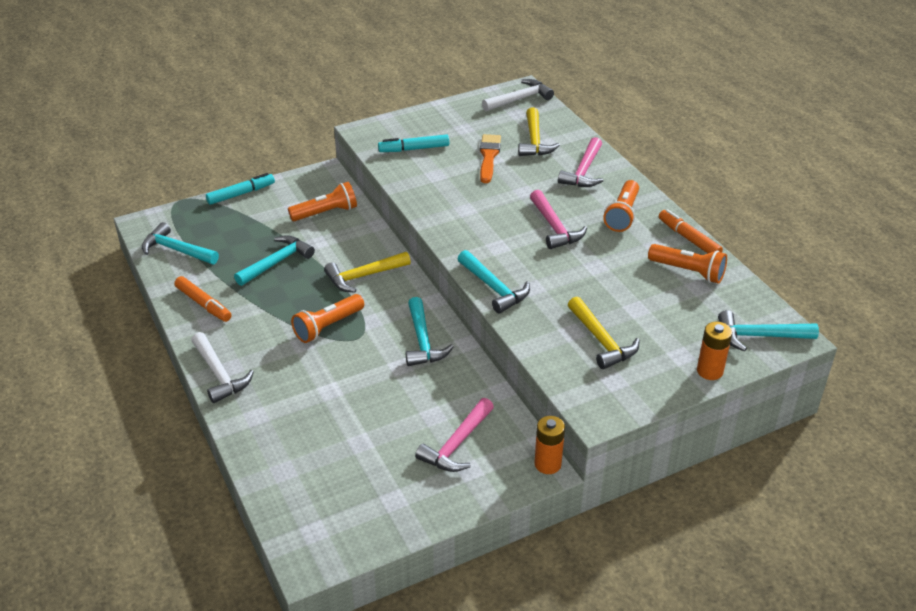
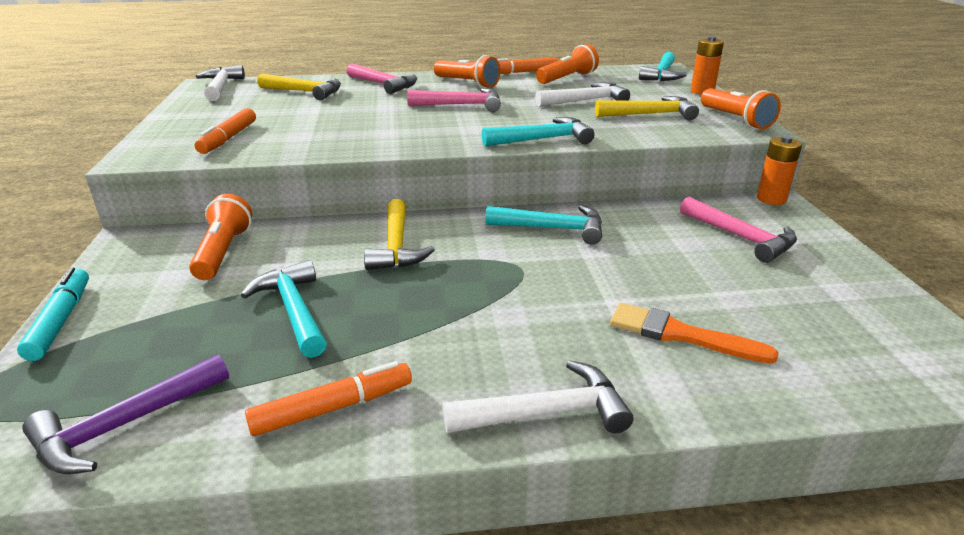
camera: 70 degrees left, 10 degrees down
(176, 250) = (124, 425): turquoise hammer -> purple hammer
(327, 326) = (484, 288): orange flashlight -> orange flashlight (736, 120)
(414, 149) = (229, 138): turquoise marker -> orange marker
(488, 156) = (303, 111): orange brush -> orange brush (680, 334)
(618, 295) = (586, 101): none -> white hammer

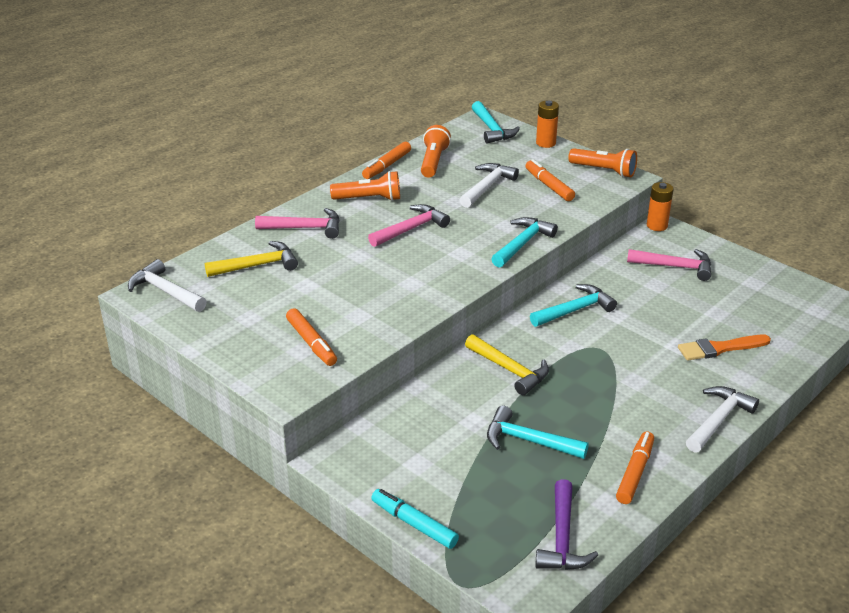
camera: 40 degrees left, 5 degrees up
(223, 252) = (414, 432): orange flashlight -> none
(651, 114) = (549, 186): yellow hammer -> orange marker

